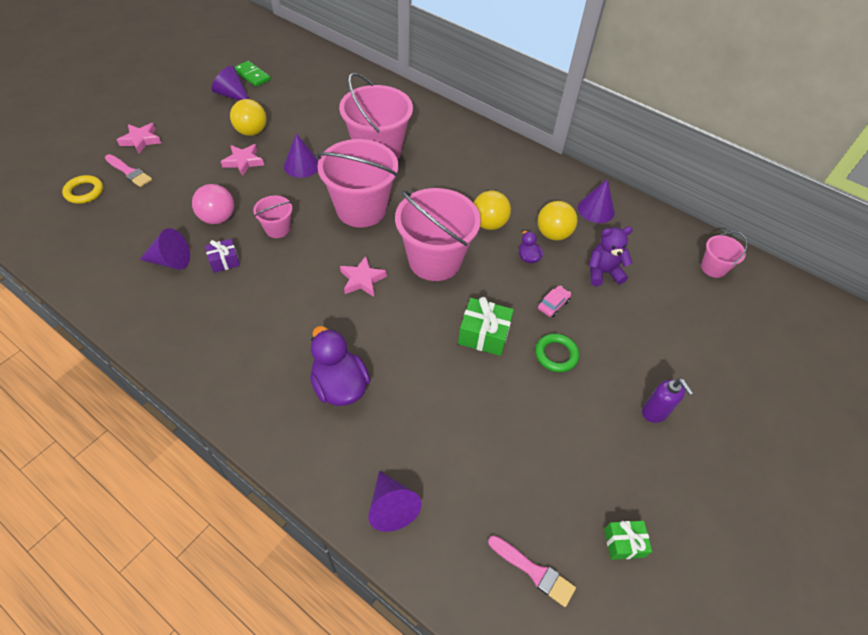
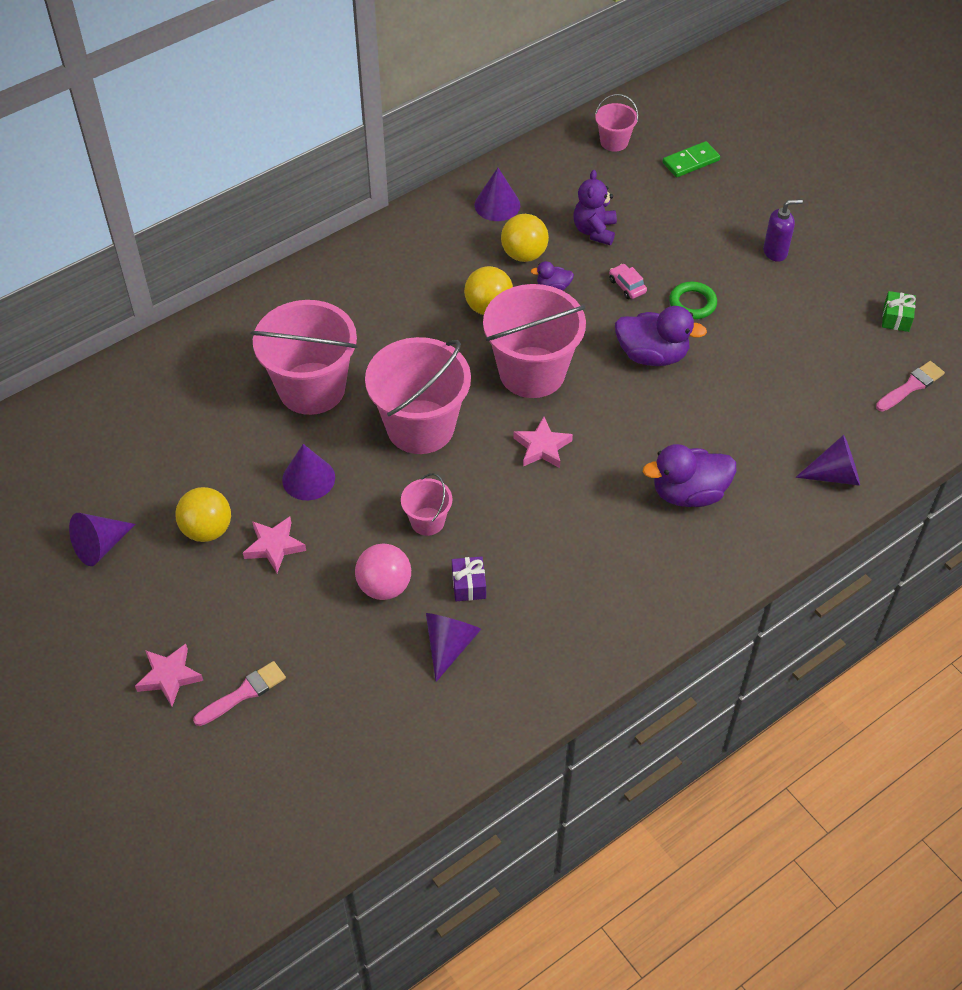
camera: 70 degrees left, 0 degrees up
(84, 192) = (269, 753): yellow ring -> none
(252, 75) = (57, 514): green domino -> green domino (691, 162)
(484, 335) = (652, 355): green gift -> purple duck

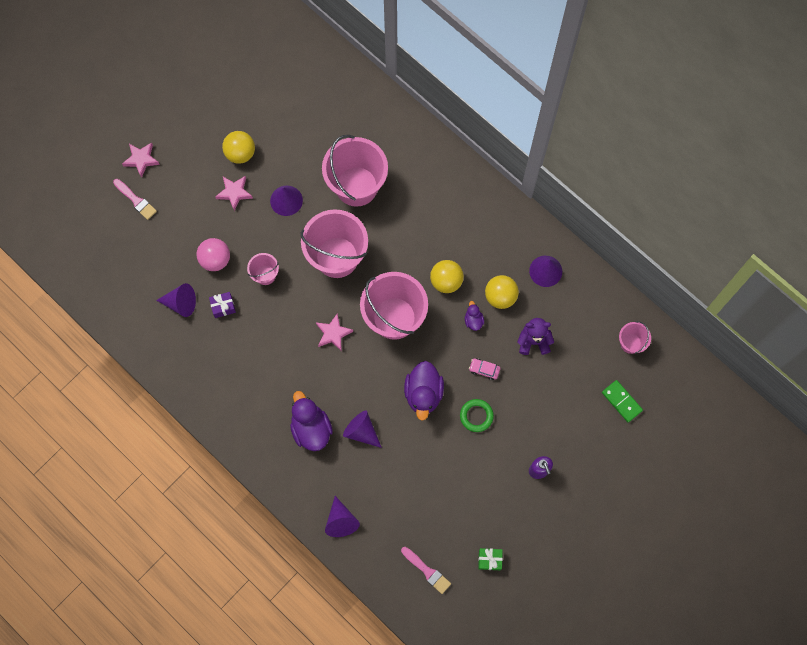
camera: 80 degrees right, 20 degrees up
(100, 546) = (220, 100): purple cone -> purple cone (361, 431)
(627, 286) = (484, 370): pink car -> pink car turned 120 degrees counterclockwise

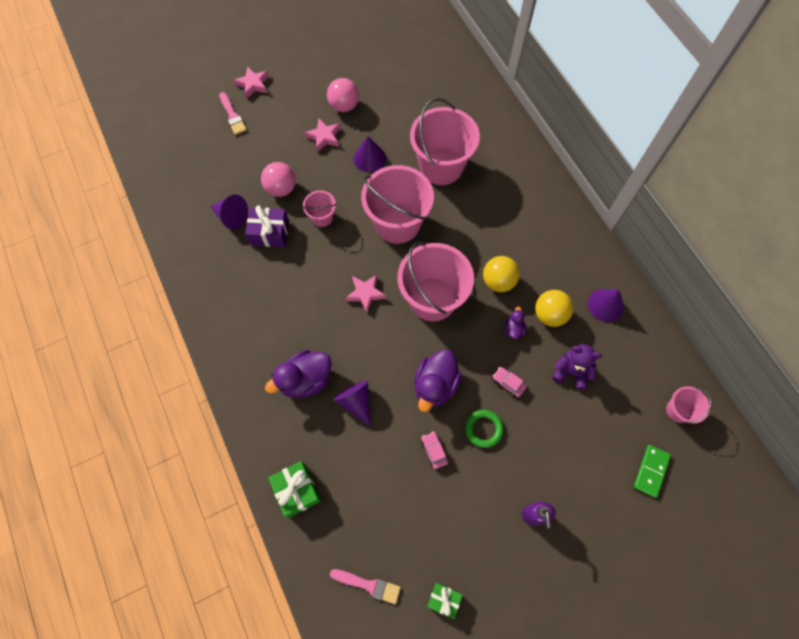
camera: 20 degrees right, 5 degrees down
(223, 307) = (269, 233): purple gift -> purple gift, size x1.58
(240, 153) = (344, 106): yellow ball -> pink ball
(311, 428) = (305, 380): purple duck -> purple duck turned 120 degrees counterclockwise
(341, 521) = (297, 490): purple cone -> green gift
(427, 571) = (369, 585): pink brush -> pink brush turned 45 degrees counterclockwise
(442, 448) = (434, 451): none -> pink car
(621, 401) = (650, 471): green domino -> green domino turned 45 degrees clockwise

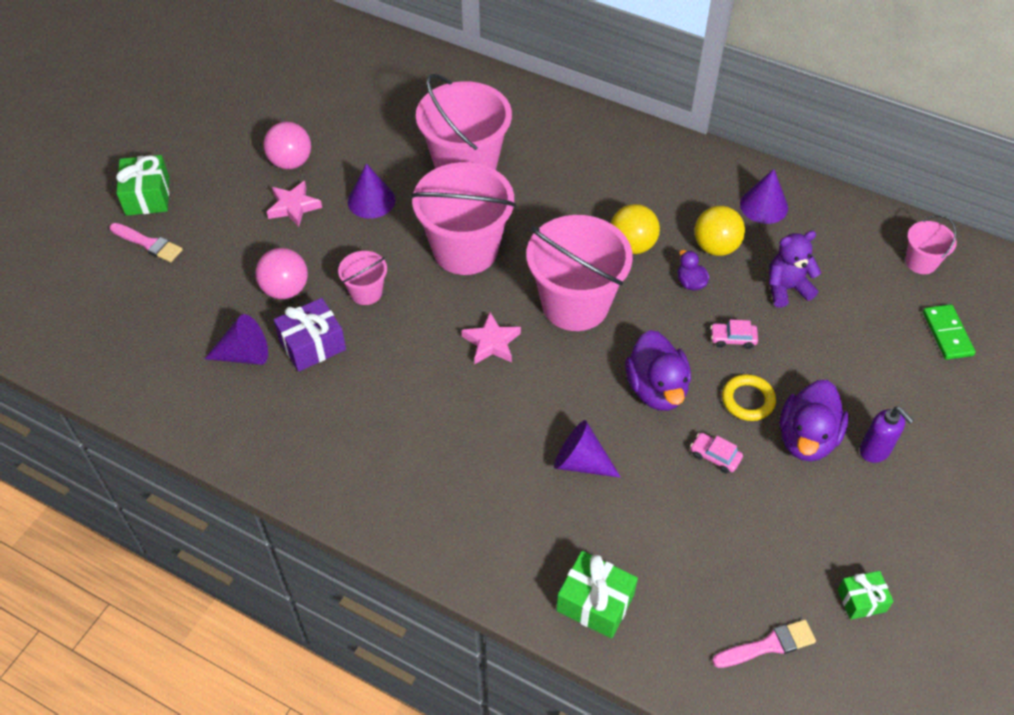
camera: 35 degrees left, 15 degrees down
(253, 84) = (147, 196): pink star -> green gift
(305, 380) = (499, 476): purple duck -> purple duck (806, 438)
(483, 429) = (748, 400): green ring -> yellow ring

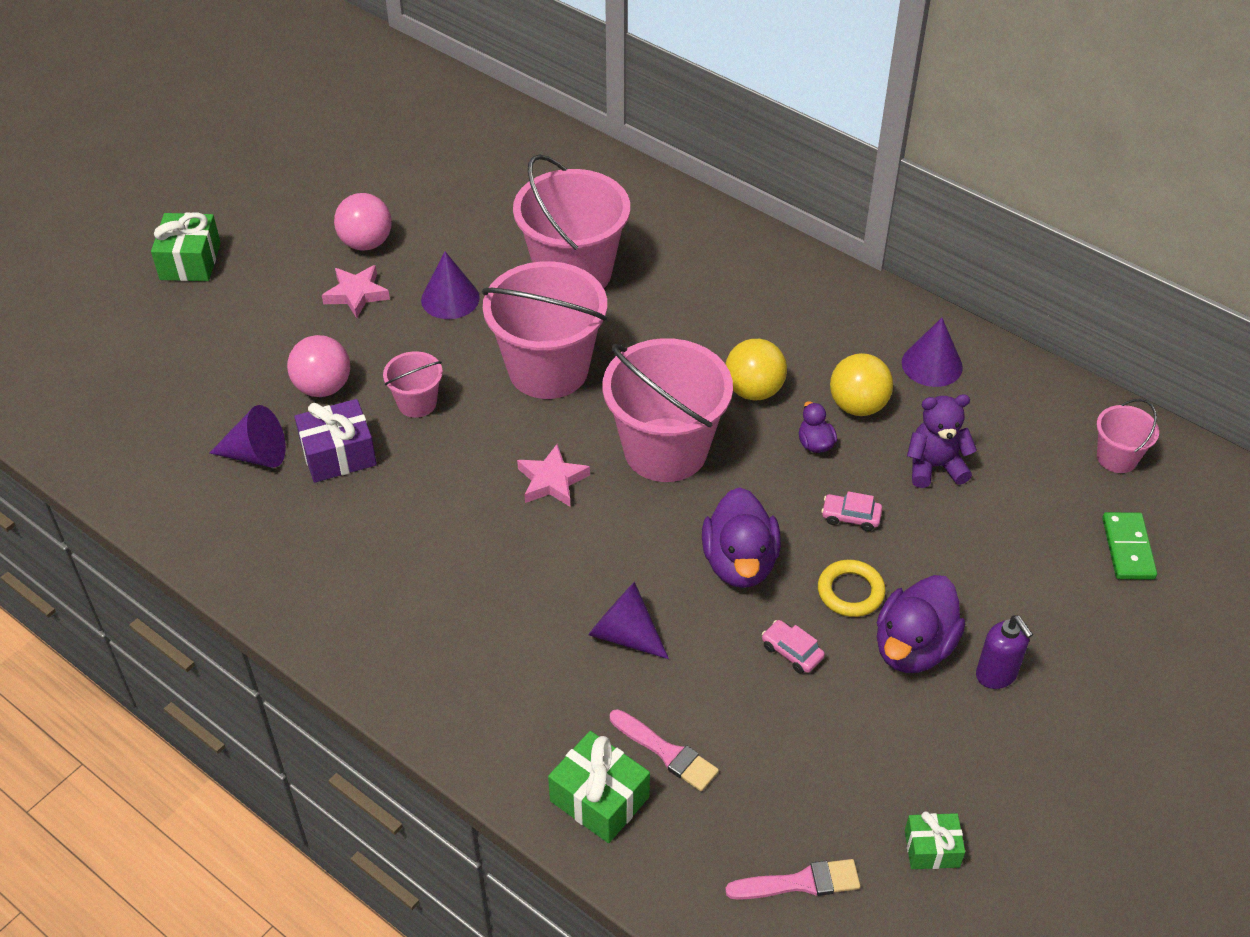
camera: 10 degrees right, 5 degrees down
(148, 243) = (178, 315): pink brush -> pink brush (666, 752)

